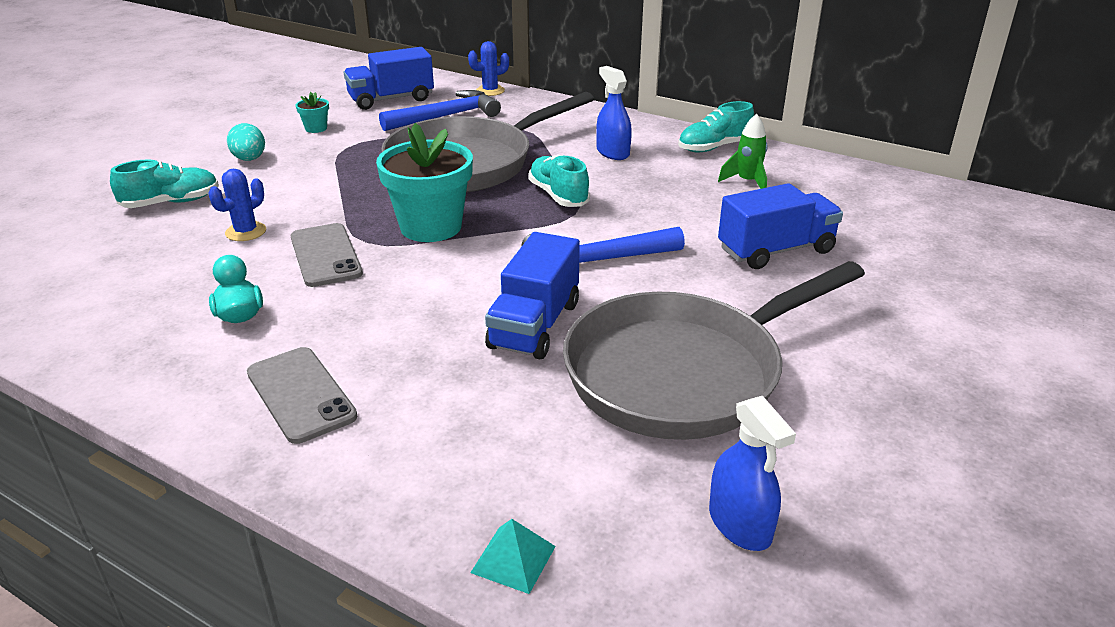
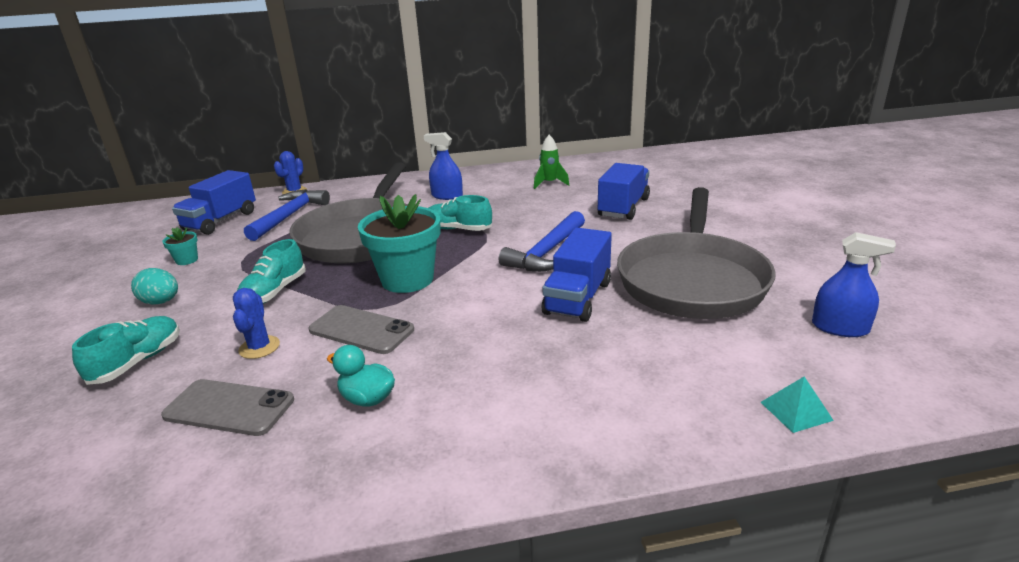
camera: 40 degrees left, 5 degrees down
(301, 394) = (514, 415): grey phone -> grey phone (229, 408)
(534, 325) = (578, 298): blue truck -> blue truck turned 45 degrees clockwise
(714, 147) = (500, 174): turquoise shoe -> turquoise shoe (274, 292)

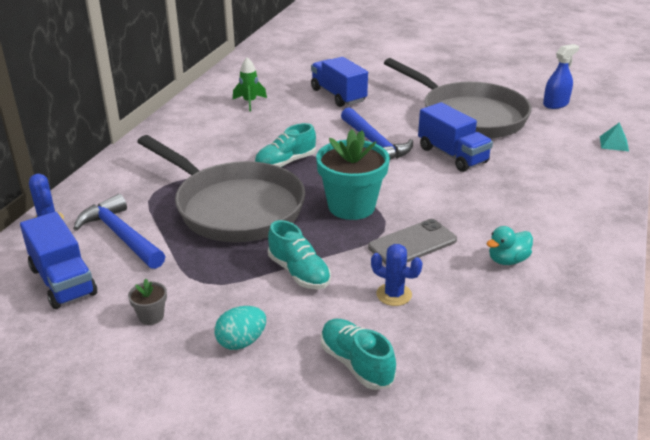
camera: 60 degrees left, 5 degrees up
(187, 260) = (151, 316): turquoise flower pot -> grey flower pot
(229, 408) = (472, 320): grey phone -> none
(447, 196) = (204, 148): blue spray bottle -> none

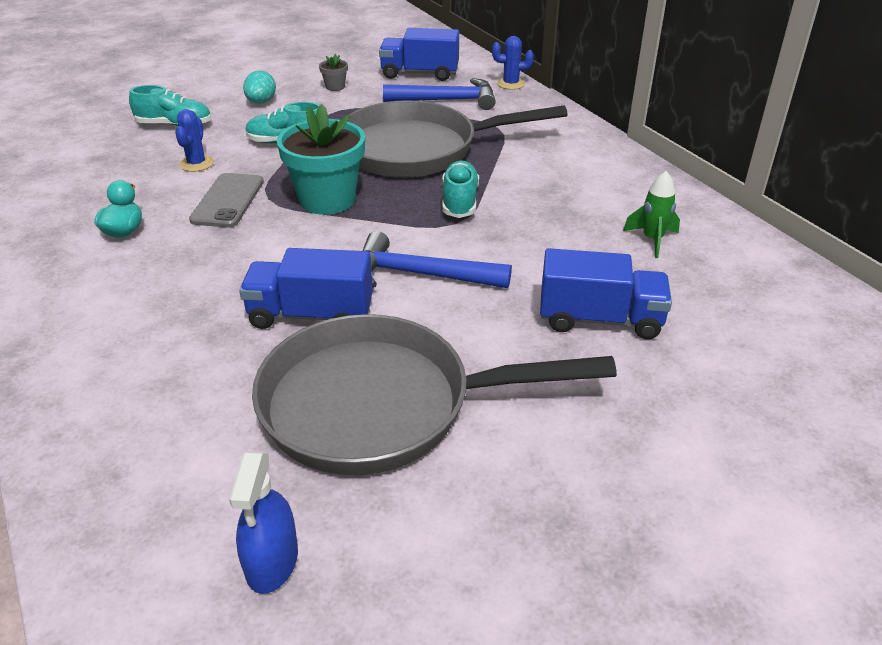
camera: 130 degrees right, 5 degrees up
(394, 294) = (196, 164): blue cactus -> blue cactus turned 60 degrees counterclockwise
(614, 143) = (86, 503): turquoise pyramid -> none

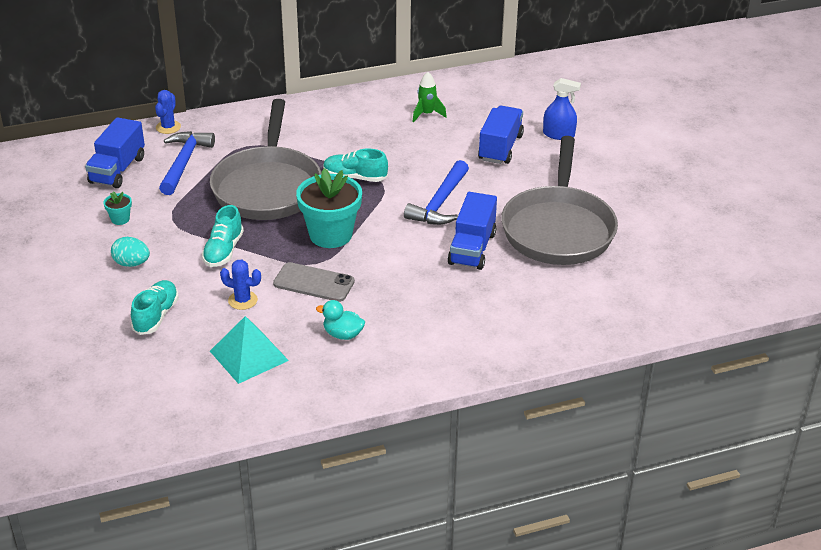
camera: 80 degrees left, 0 degrees up
(98, 179) = (249, 355): none -> turquoise pyramid
(272, 561) = (657, 268): blue spray bottle -> blue spray bottle (558, 134)
(335, 87) = (120, 219): grey flower pot -> turquoise flower pot

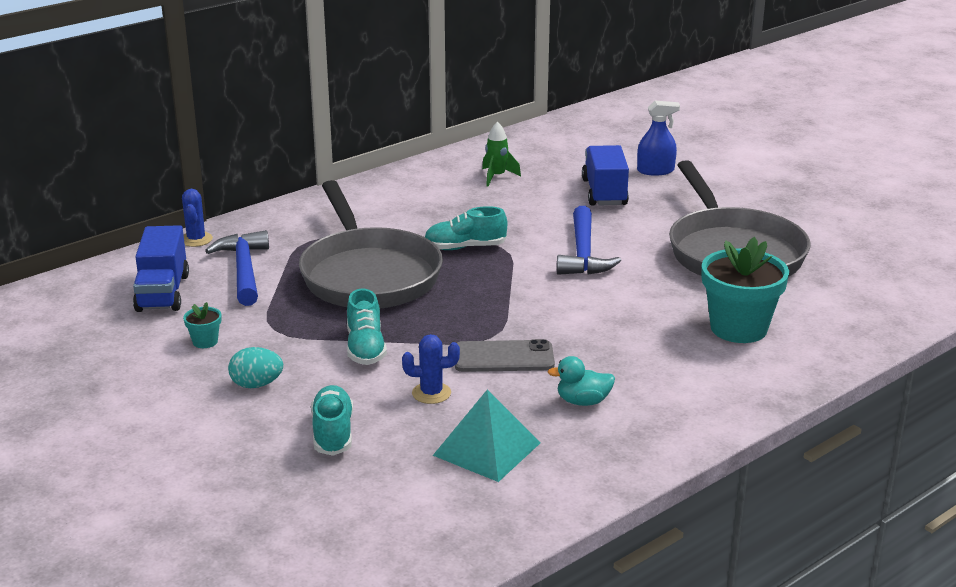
camera: 20 degrees left, 10 degrees down
(330, 235) = (483, 306): turquoise flower pot -> turquoise flower pot (738, 328)
(472, 248) = (656, 288): blue truck -> none

